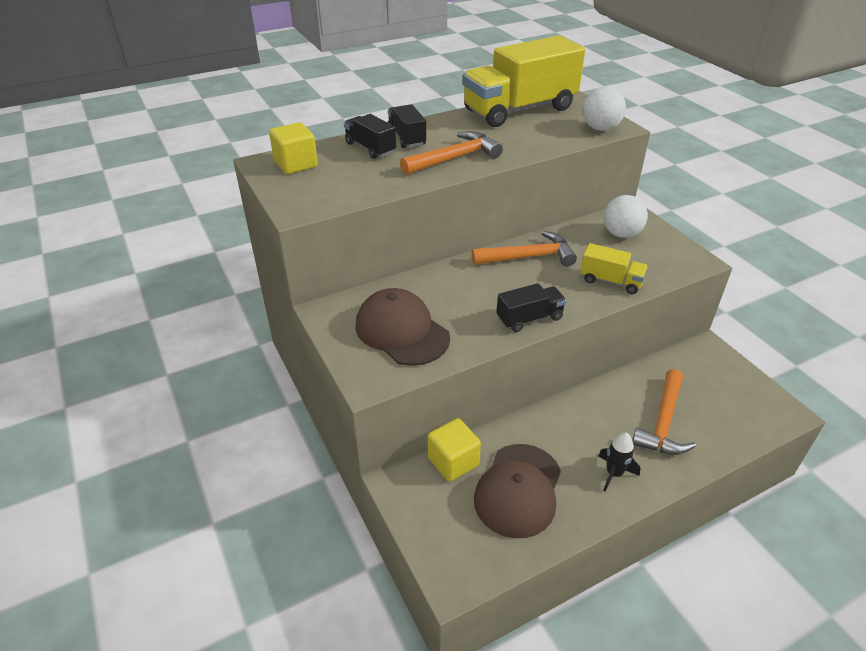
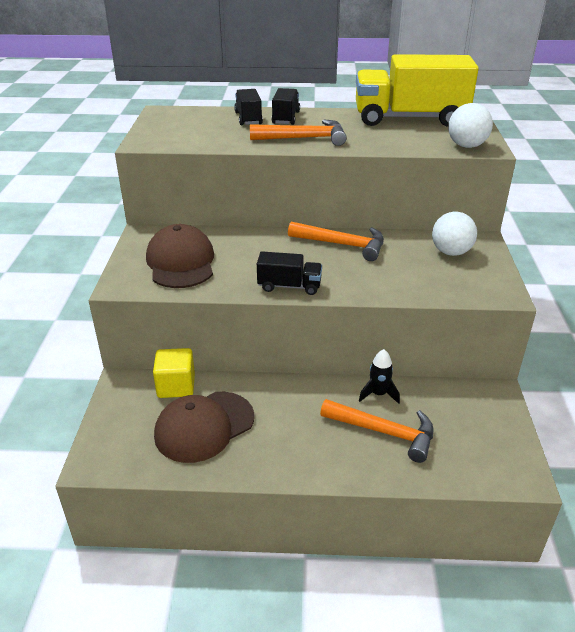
camera: 30 degrees right, 5 degrees down
(296, 164) = (181, 117): yellow cube -> none
(610, 281) = (395, 283): yellow truck -> none
(614, 473) = (295, 450): black rocket -> black rocket (378, 394)
(663, 422) = (384, 432): orange hammer -> orange hammer turned 120 degrees counterclockwise

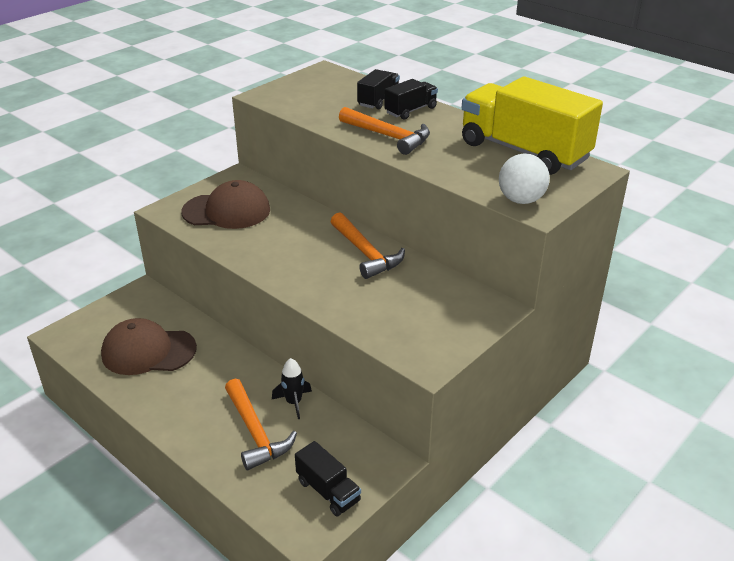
camera: 40 degrees right, 0 degrees up
(176, 386) = (169, 313): yellow cube -> none
(181, 262) = (226, 211): brown cap -> brown cap turned 60 degrees clockwise
(289, 286) = (270, 267): black truck -> black truck (328, 491)
(451, 252) = (447, 305): white ball -> none

